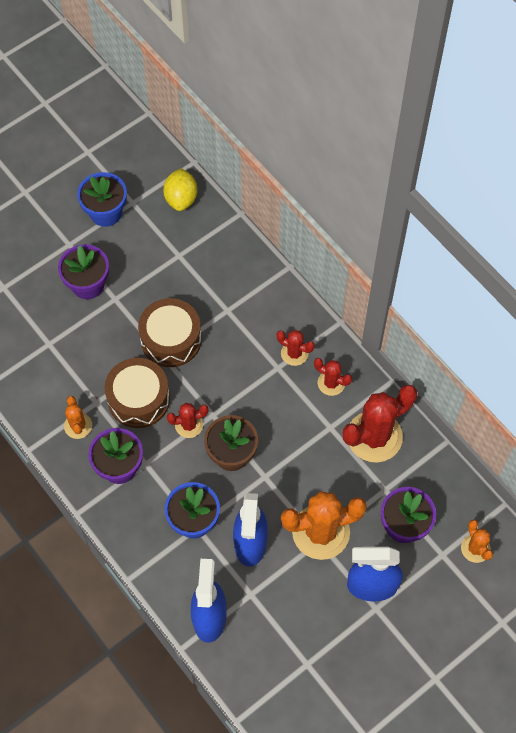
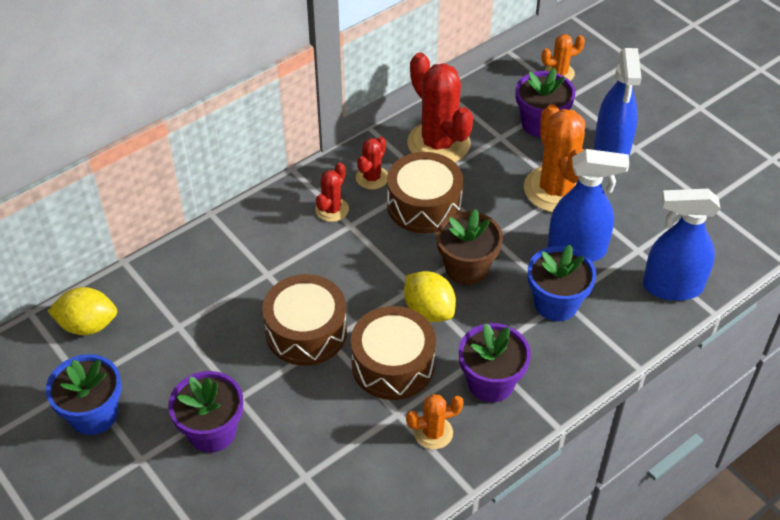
camera: 90 degrees left, 15 degrees down
(189, 425) = (429, 310): red cactus -> yellow lemon
(300, 423) = (424, 205): none -> brown drum

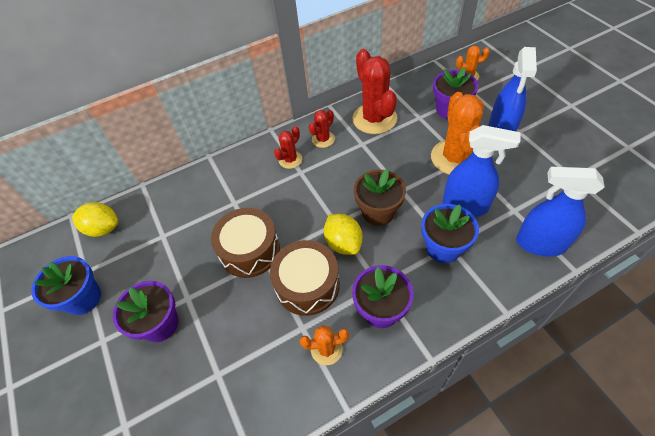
camera: 15 degrees right, 5 degrees up
(424, 205) = (355, 162): brown drum -> none

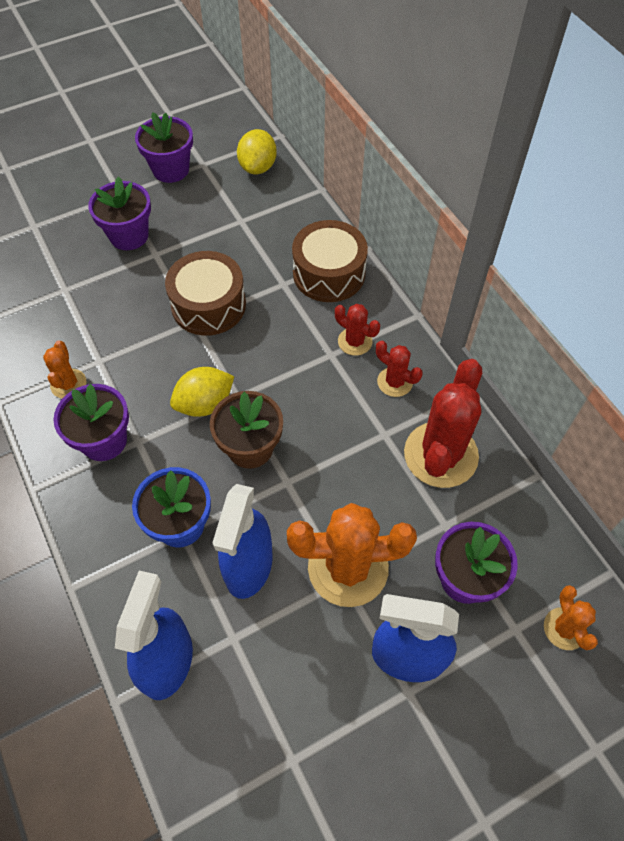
camera: 85 degrees right, 5 degrees up
(83, 298) = (171, 169): blue flower pot -> purple flower pot
(307, 285) = (151, 365): brown drum -> brown drum (329, 273)
(374, 119) = (440, 455): red cactus -> red cactus turned 45 degrees counterclockwise

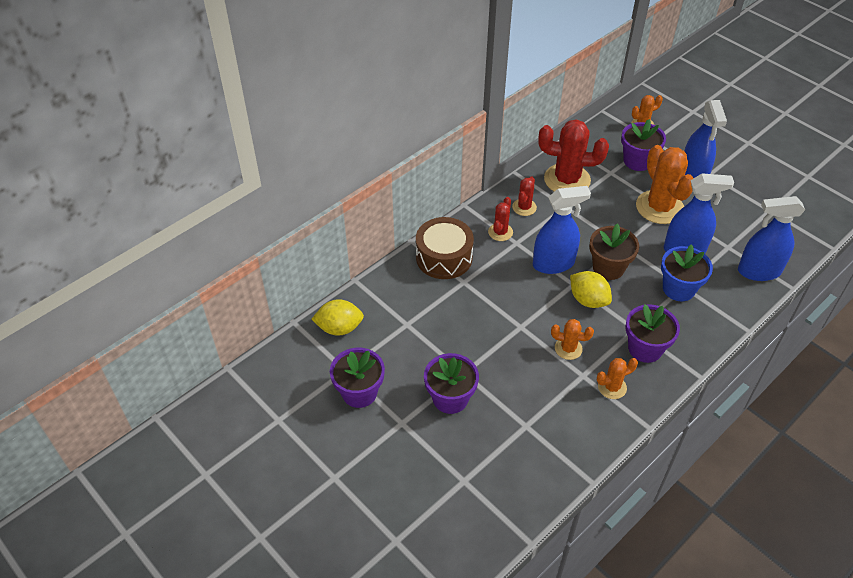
camera: 105 degrees left, 10 degrees down
(141, 358) = (568, 348): none -> orange cactus
(208, 305) = (502, 321): brown drum -> none
(280, 385) = (553, 264): none -> blue spray bottle

